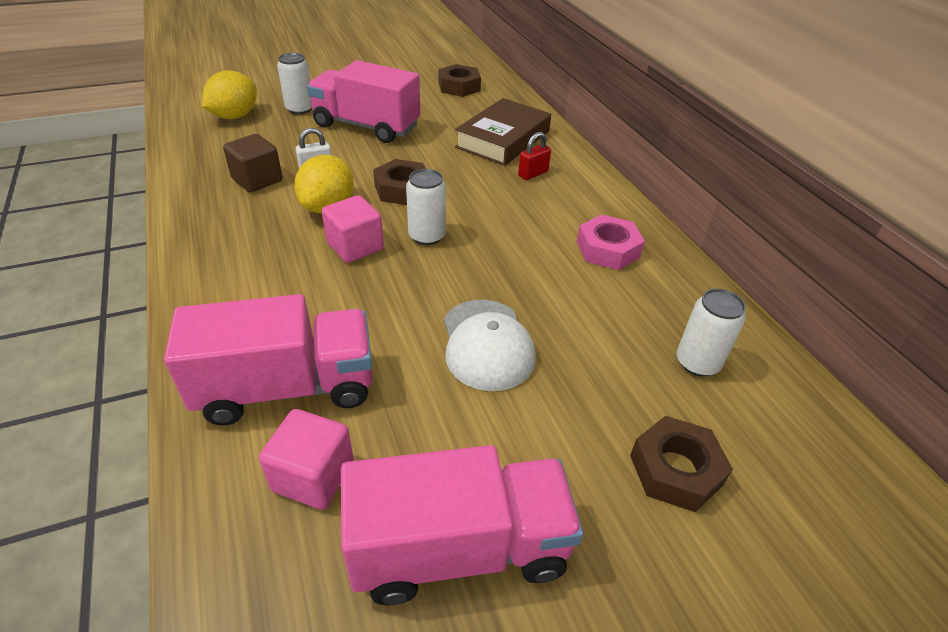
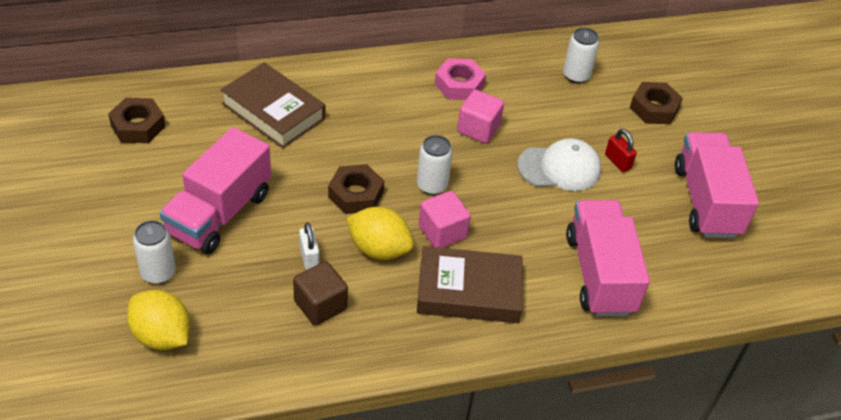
camera: 85 degrees left, 5 degrees up
(266, 269) = (468, 291): none -> brown book
(313, 476) = (667, 260): pink cube -> pink cube (478, 129)
(533, 174) = (342, 103): red padlock -> red padlock (617, 162)

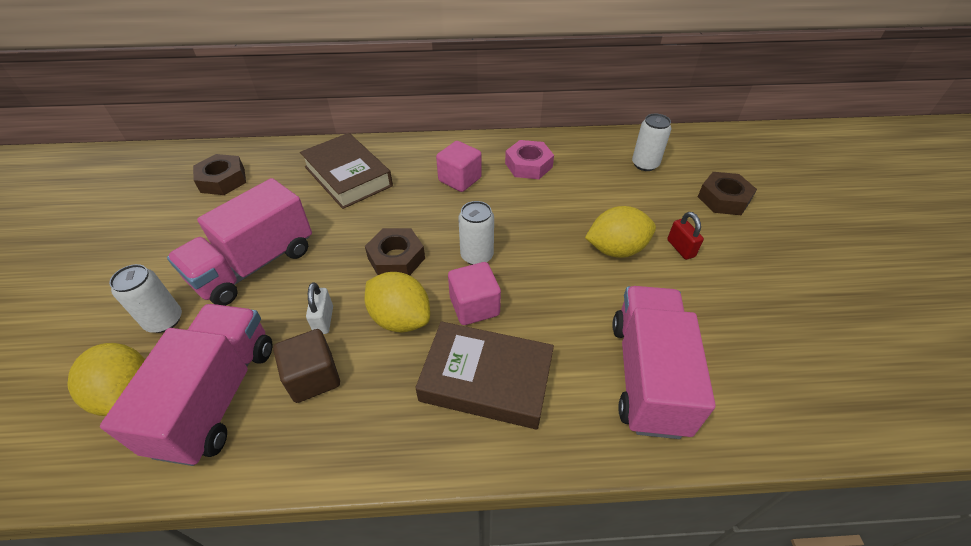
camera: 15 degrees right, 0 degrees up
(478, 129) = (538, 205): pink cube -> pink cube (460, 179)
(559, 168) = (616, 249): white cap -> yellow lemon
(706, 201) = (782, 300): pink truck -> pink truck (217, 397)

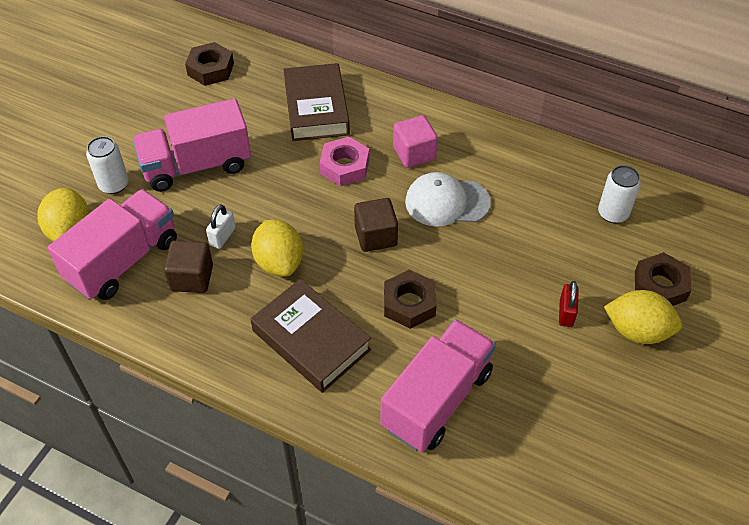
camera: 30 degrees right, 5 degrees up
(396, 258) = (308, 208): brown nut -> brown nut (409, 303)
(474, 306) = (342, 279): pink cube -> none
(477, 256) = (376, 236): white can -> brown cube
(516, 205) = (446, 202): none -> white cap
(528, 165) = (491, 165): pink nut -> pink nut (345, 166)
(616, 249) = (503, 286): yellow lemon -> yellow lemon (637, 331)

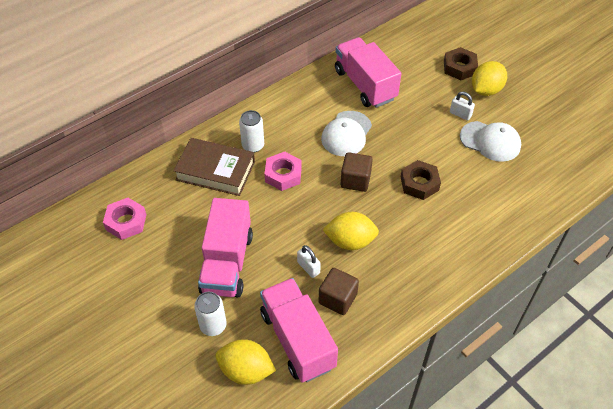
camera: 65 degrees left, 0 degrees up
(211, 69) = (126, 222): brown nut -> pink nut
(311, 340) = (425, 245): brown book -> none
(414, 153) = (294, 134): pink cube -> none
(437, 399) = (496, 197): pink truck -> pink truck (365, 85)
(537, 364) = (490, 141): none -> white cap
(566, 313) = (460, 114): red padlock -> white padlock
(613, 213) = (398, 63): white can -> white can (253, 145)

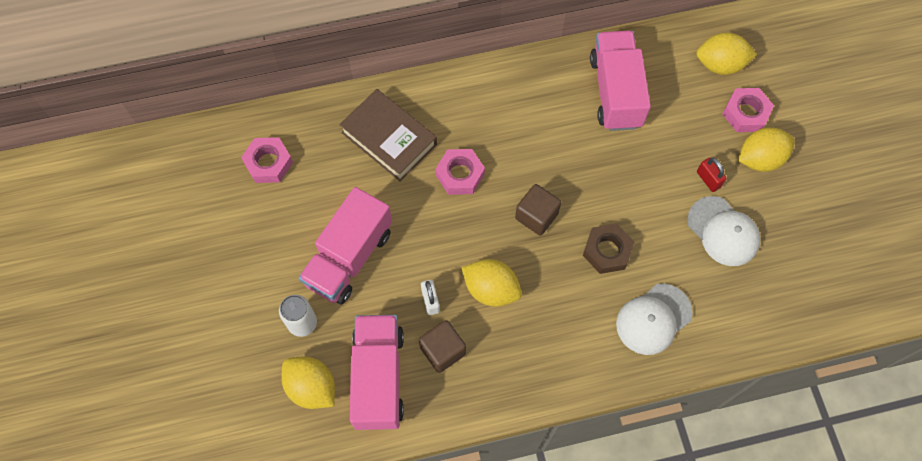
camera: 25 degrees right, 15 degrees up
(253, 145) = (445, 122): white can -> none
(346, 134) = (558, 151): white cap -> white cap (653, 319)
(425, 46) = (720, 64): none -> yellow lemon
(459, 67) = (745, 113): brown nut -> pink nut
(460, 114) = (708, 179): white padlock -> red padlock

